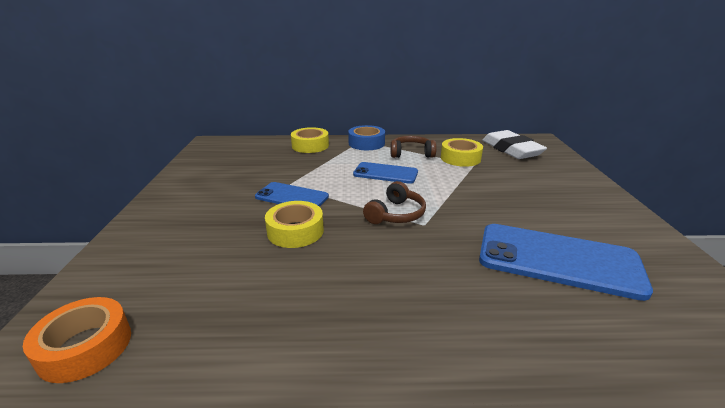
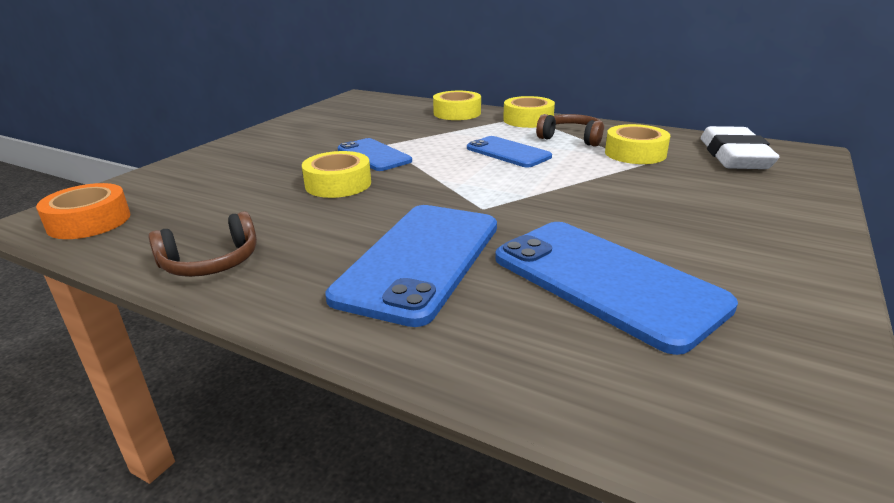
camera: 30 degrees right, 0 degrees up
(366, 143) = (528, 120): blue tape -> yellow tape
(396, 214) = (463, 192): brown headphones -> brown headphones (211, 262)
(438, 282) = (420, 260): none -> blue phone

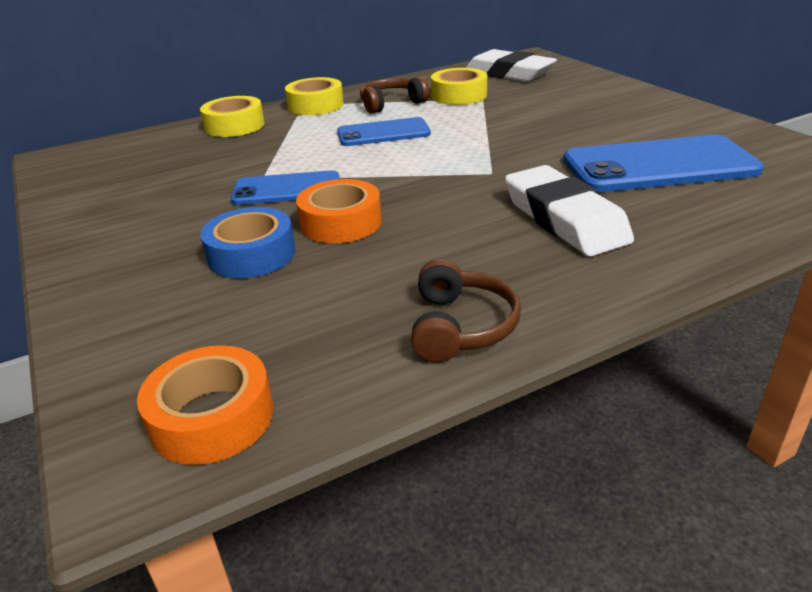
camera: 55 degrees left, 5 degrees up
(274, 174) = (251, 254): none -> blue tape
(338, 184) = (341, 222): yellow tape -> orange tape
(420, 260) = (564, 219): blue phone -> white eraser

